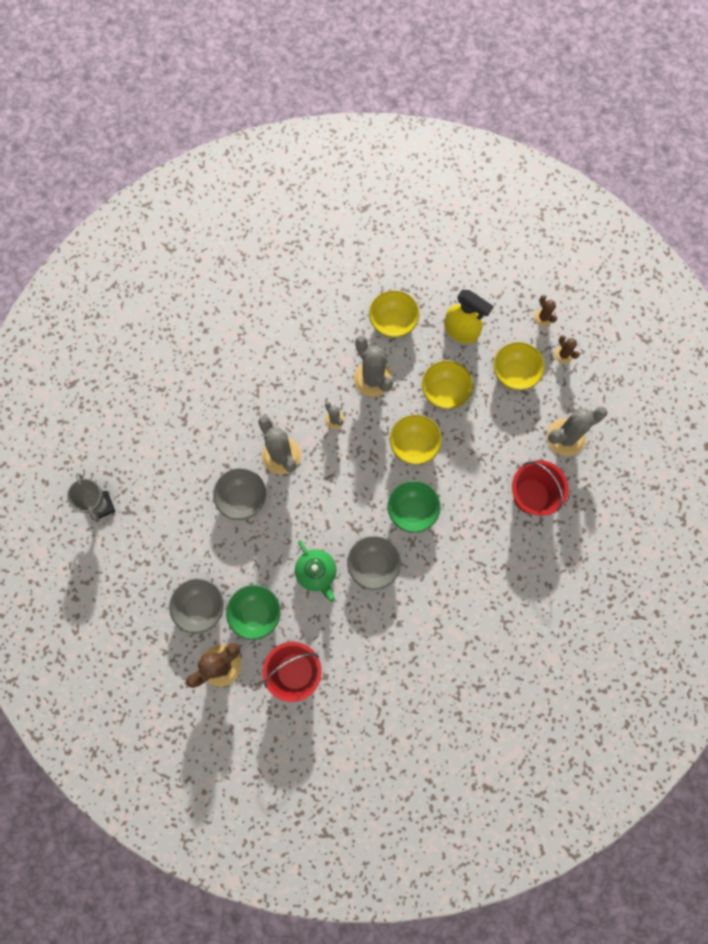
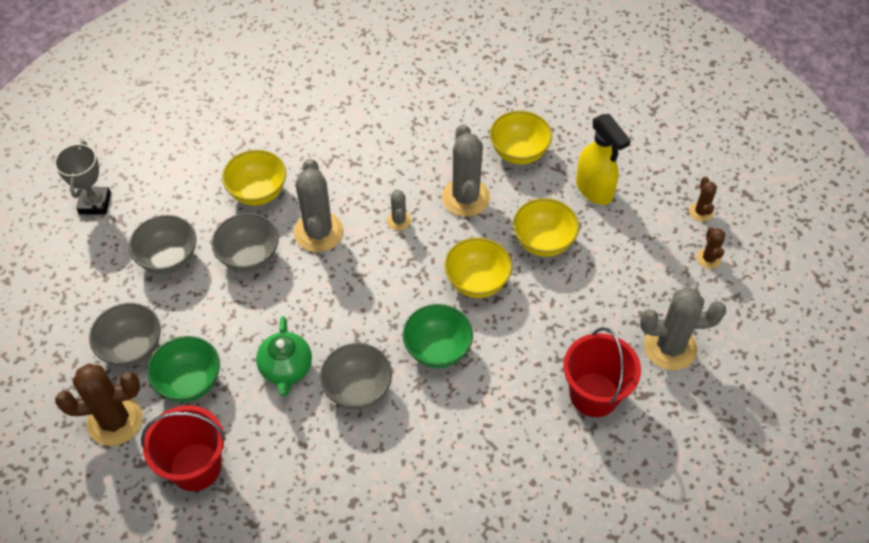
camera: 25 degrees right, 20 degrees down
(184, 526) = (169, 259): none -> grey bowl
(514, 373) = (638, 255): yellow bowl -> yellow bowl (258, 192)

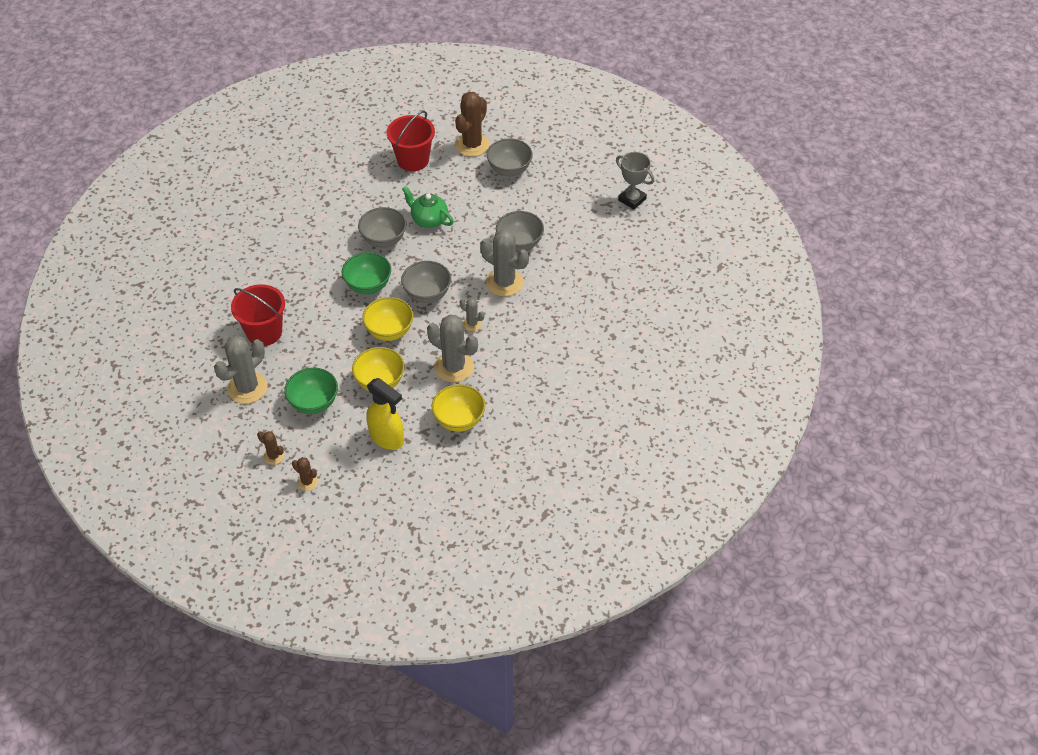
camera: 130 degrees right, 5 degrees down
(169, 259) = (555, 210): grey bowl -> grey bowl (427, 294)
(190, 382) = (463, 180): green bowl -> green bowl (314, 403)
(258, 192) = (565, 272): yellow bowl -> none
(594, 189) = (387, 438): yellow spray bottle -> yellow spray bottle turned 150 degrees counterclockwise

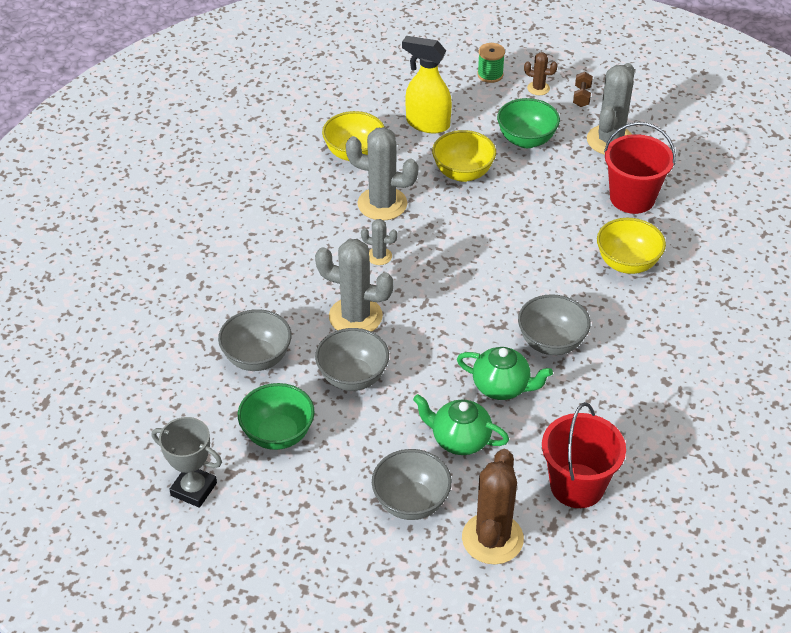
camera: 165 degrees right, 5 degrees down
(242, 438) = (581, 96): none -> brown dumbbell
(307, 482) = (490, 75): brown cactus -> green spool
(368, 285) = (537, 276): green bowl -> green bowl (278, 434)
(389, 331) = (480, 228): yellow bowl -> yellow bowl (627, 263)
(427, 294) = (454, 281): grey bowl -> grey bowl (257, 358)
(468, 195) = (460, 439): none -> green teapot

